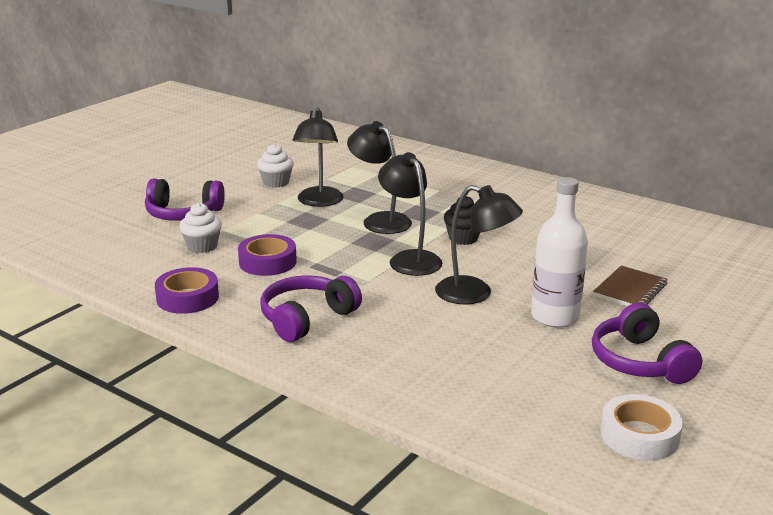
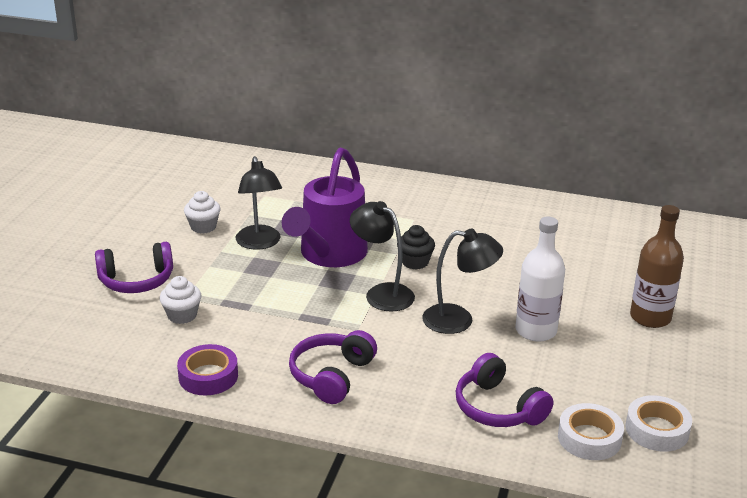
camera: 20 degrees left, 5 degrees up
(267, 262) = (256, 321): purple tape -> none
(380, 220) = (329, 255): black lamp -> purple watering can
(550, 427) = (589, 438): none -> white tape
(630, 290) = (580, 291): brown notebook -> none
(640, 362) = (623, 361): purple headphones -> purple headphones (498, 408)
(700, 327) = (650, 317): none -> brown bottle

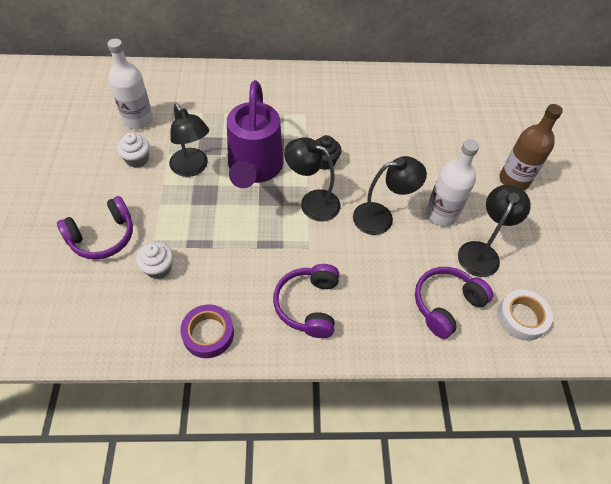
camera: 20 degrees left, 25 degrees up
(220, 196) = (138, 120): none -> white bottle
(498, 408) = (446, 304): purple headphones -> purple headphones turned 105 degrees clockwise
(569, 372) = (481, 252): none -> black lamp
(657, 430) = (563, 295): white tape -> none

